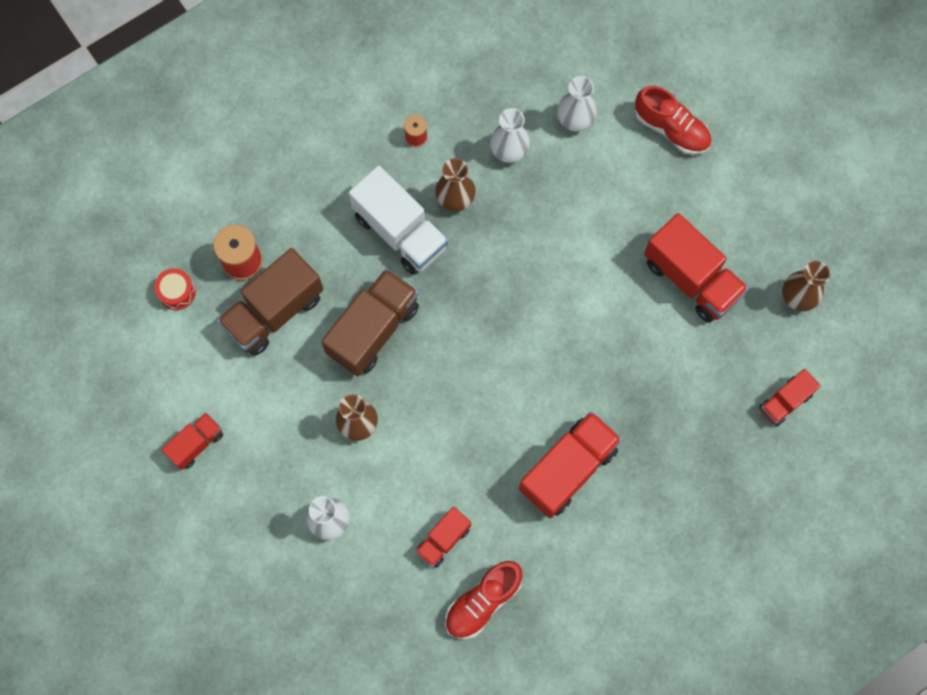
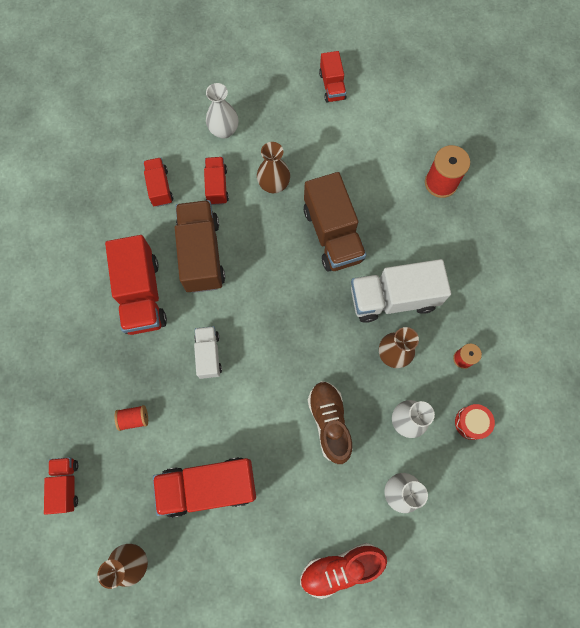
camera: 125 degrees right, 0 degrees up
(177, 292) = (445, 132): red drum -> red drum (471, 423)
(274, 312) = (389, 181): brown truck -> brown truck (201, 254)
(400, 481) = (217, 186): none -> red truck
(483, 602) = (103, 185): red shoe -> none
(559, 214) = (329, 422): none -> brown shoe
(578, 362) = (208, 355): none -> white truck
(685, 386) = (134, 419): none -> red spool

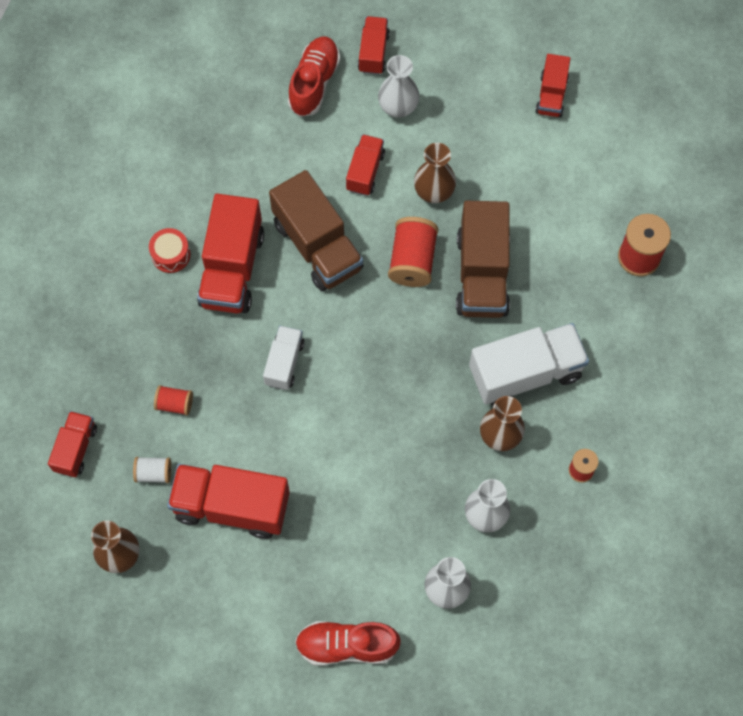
camera: 20 degrees right, 5 degrees down
(137, 482) = (154, 473): none -> white spool
(154, 132) = (314, 83): none -> red shoe
(160, 187) = (297, 151): red truck -> red truck (373, 52)
(201, 254) = (317, 246): brown truck -> brown truck turned 135 degrees clockwise
(277, 241) = (412, 260): none -> red spool
(329, 422) = (395, 486): brown shoe -> none
(393, 298) = (525, 373): white truck -> white truck turned 150 degrees clockwise
(471, 423) = (561, 545): red drum -> red drum (171, 255)

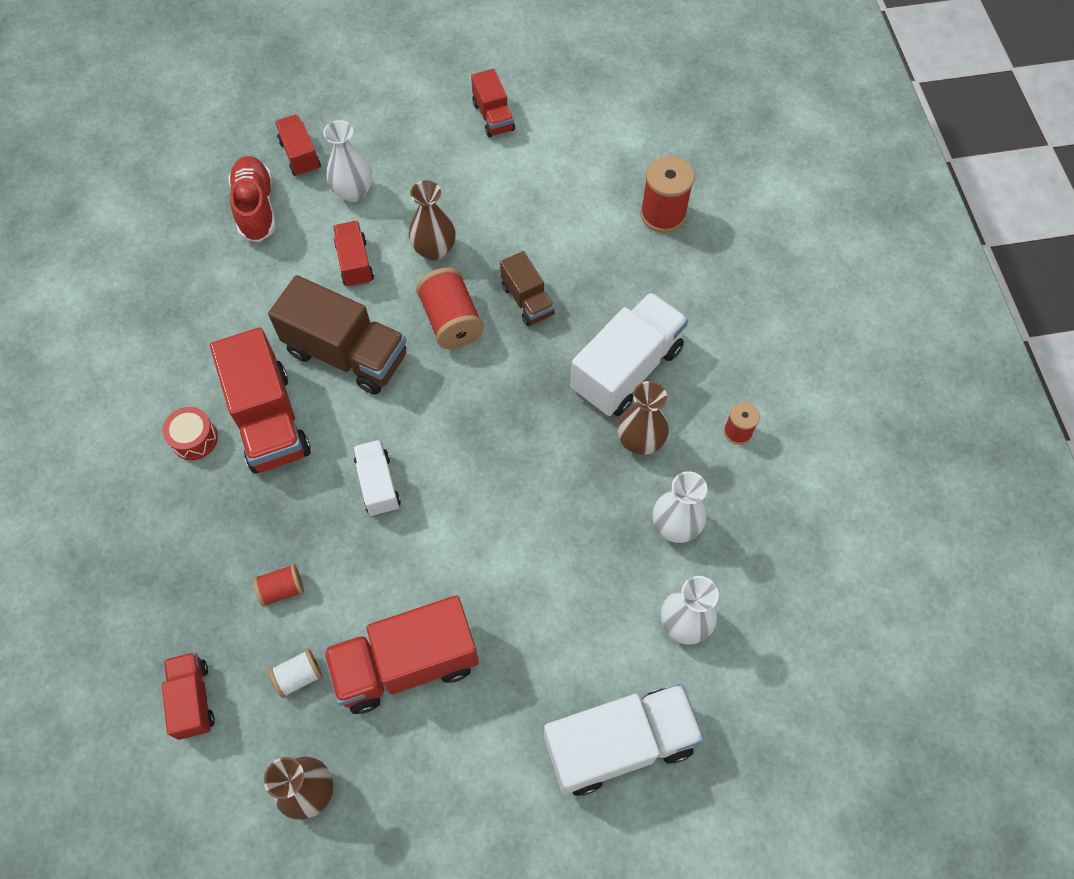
camera: 30 degrees left, 5 degrees down
(347, 646) = (619, 744): red shoe -> white truck
(482, 274) = (527, 300): brown truck -> brown truck, size x0.55

